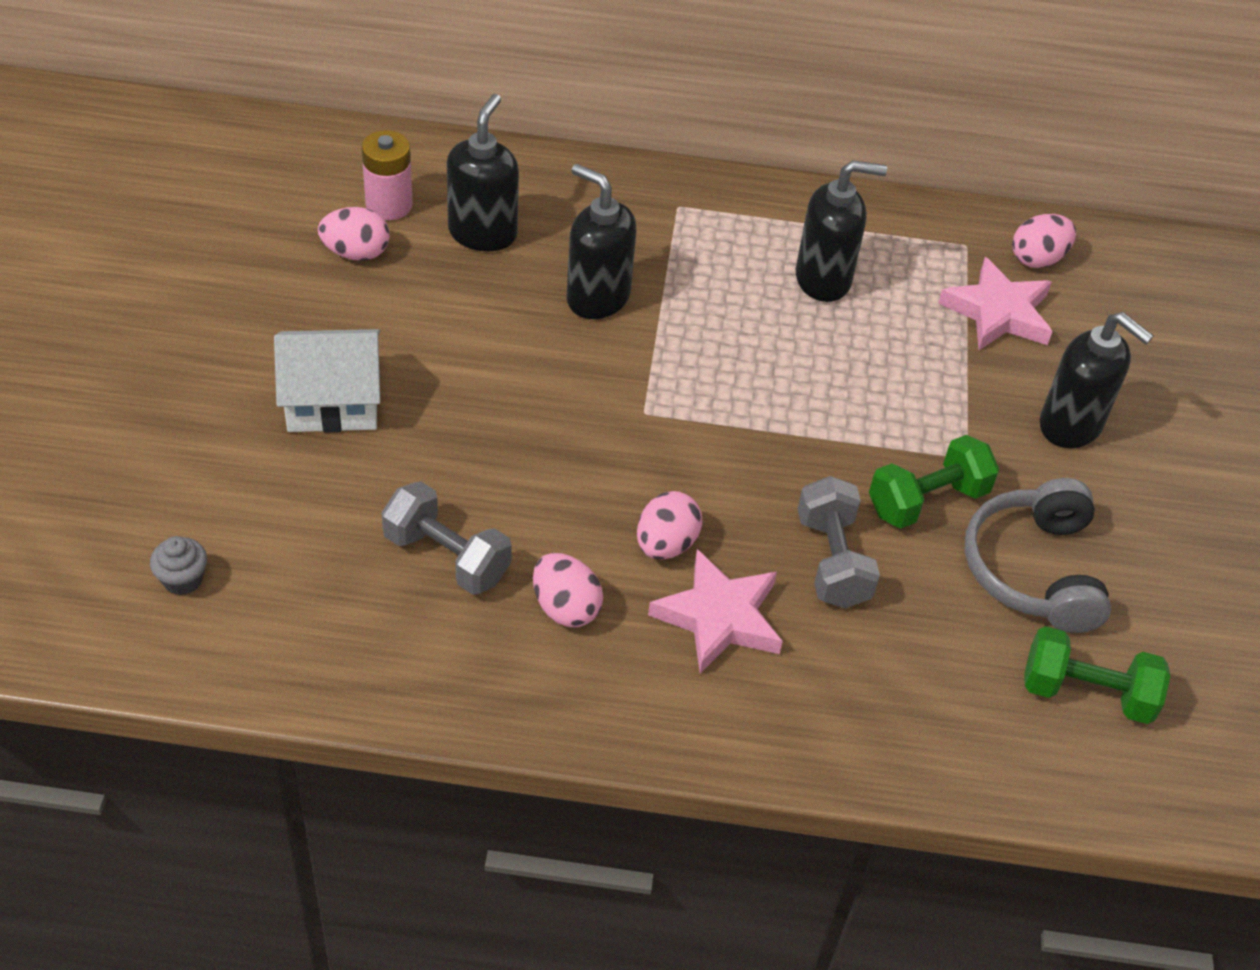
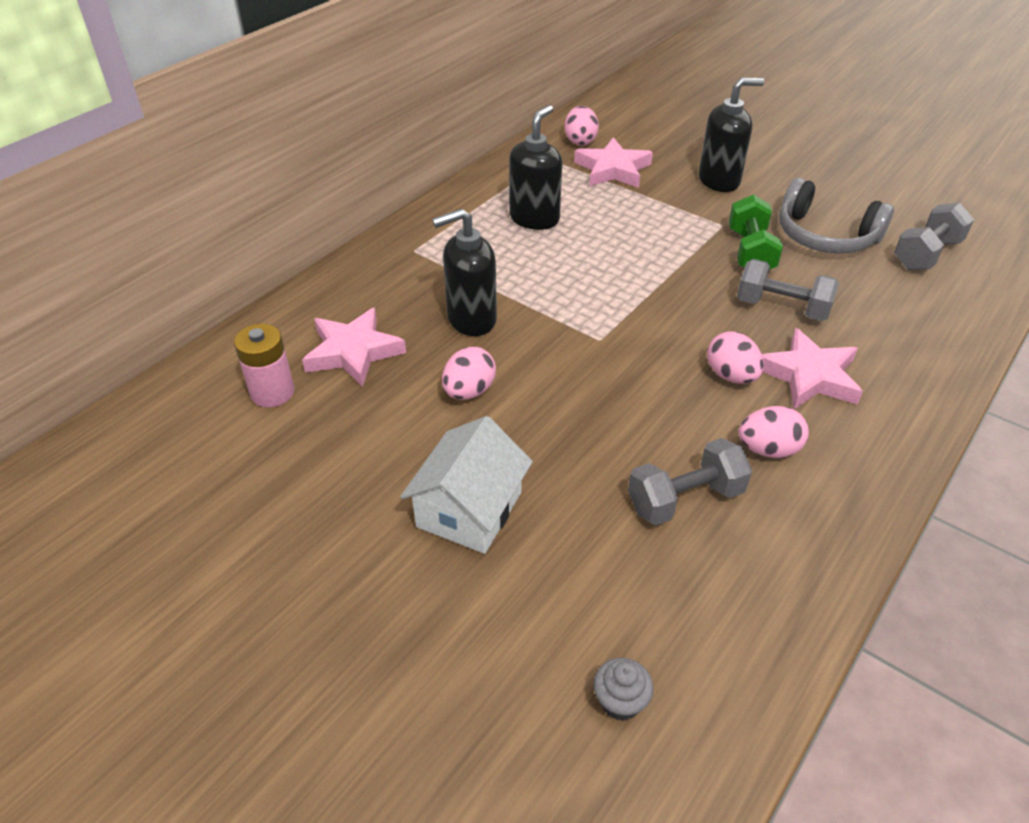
camera: 55 degrees left, 5 degrees down
(356, 253) = (309, 432): pink egg -> pink egg (469, 391)
(483, 233) = (353, 352): black soap dispenser -> pink star
(1086, 693) = (926, 254): green dumbbell -> grey dumbbell

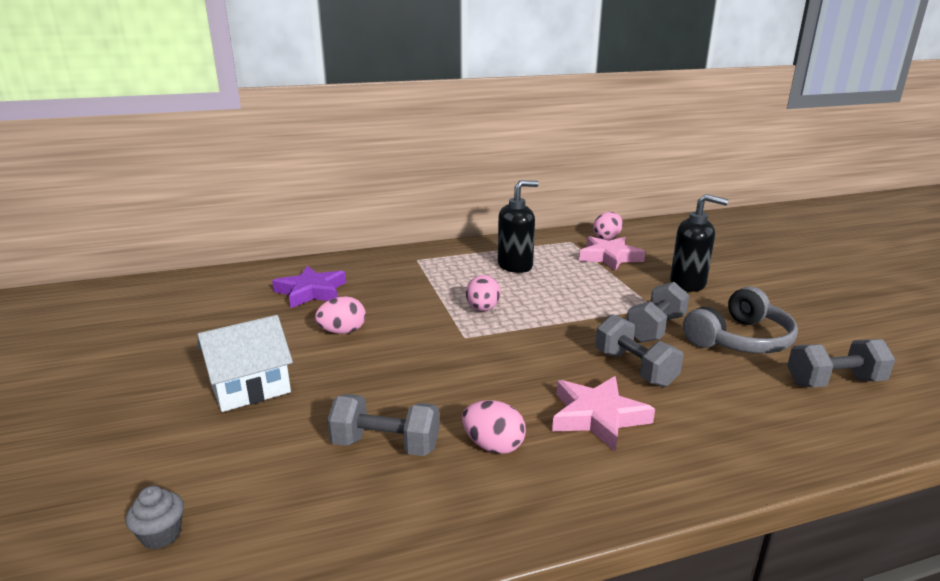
camera: 35 degrees right, 20 degrees down
(272, 392) = (245, 294): pink battery -> none
(353, 352) = (311, 292): pink star -> purple star
(471, 319) = (398, 299): black soap dispenser -> none
(731, 376) = (530, 391): pink egg -> pink egg (482, 309)
(750, 252) = (655, 329): green dumbbell -> grey dumbbell
(824, 236) = (740, 340): grey headphones -> grey headphones turned 105 degrees counterclockwise

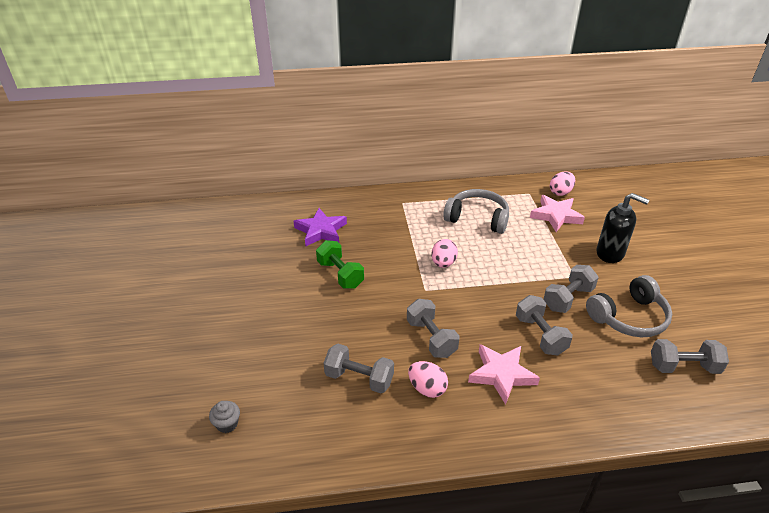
camera: 10 degrees right, 15 degrees up
(250, 387) = (276, 318): white house -> none
(342, 332) = (340, 274): pink egg -> green dumbbell
(485, 386) = (431, 338): none -> grey dumbbell
(515, 266) = (477, 218): black soap dispenser -> grey headphones

